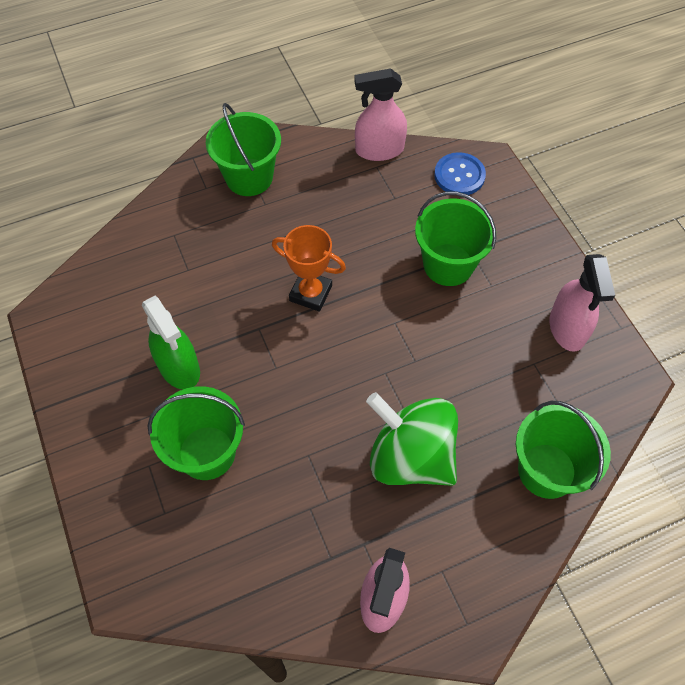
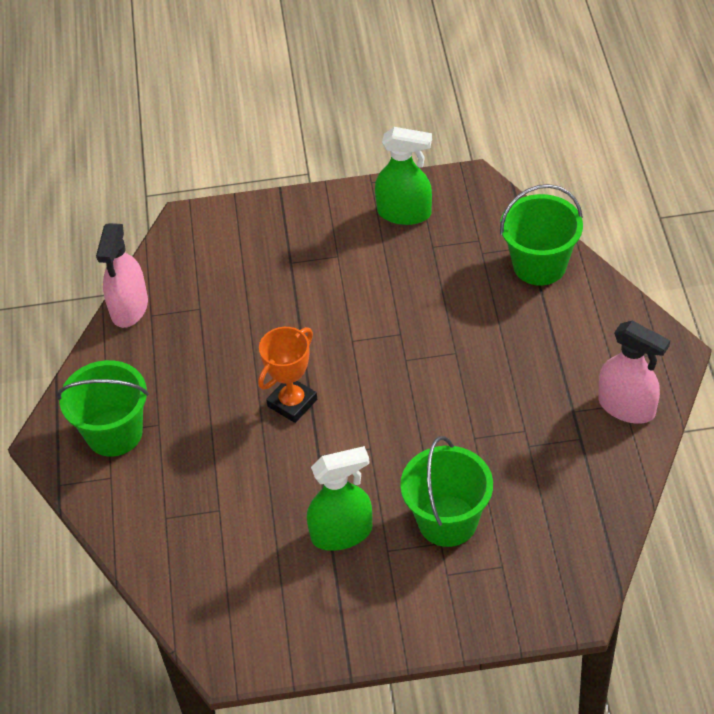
camera: 70 degrees left, 10 degrees down
(410, 456) = (499, 358): green spinning top -> none
(448, 264) = (301, 283): green bucket -> none
(459, 175) = (194, 248): blue button -> none
(567, 328) = (404, 213): pink spray bottle -> green spray bottle

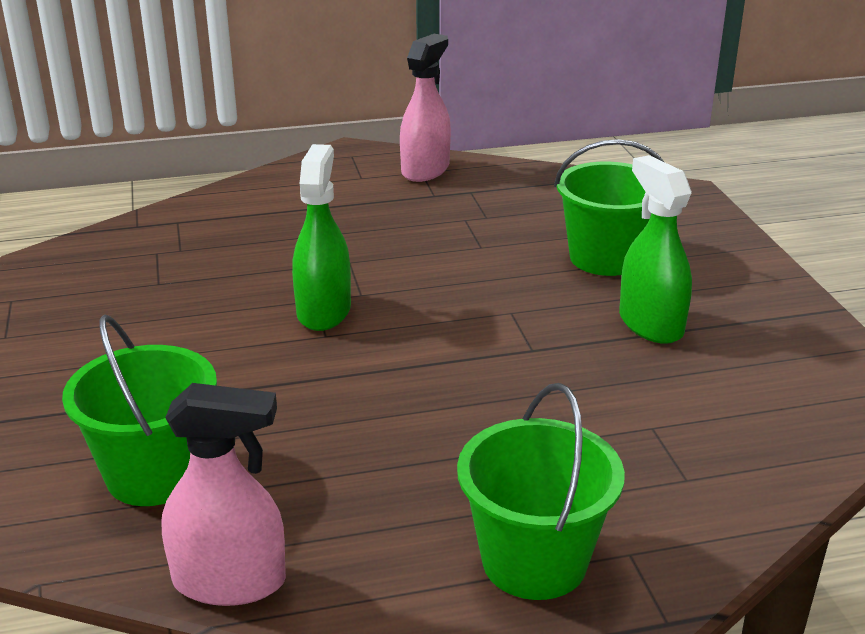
camera: 100 degrees left, 20 degrees down
(292, 403) = (443, 377): orange trophy -> none
(404, 213) = (85, 306): green spray bottle -> green spray bottle (324, 311)
(539, 265) = (211, 215): green bucket -> green bucket (155, 474)

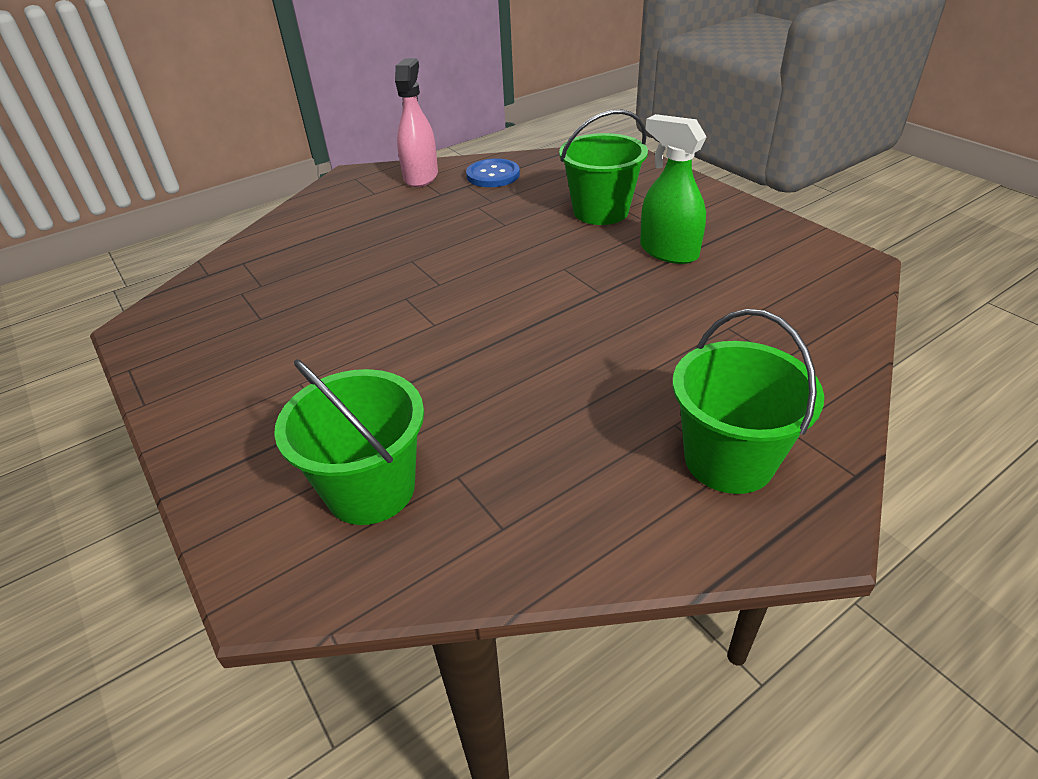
camera: 20 degrees left, 10 degrees up
(230, 581) = (505, 565): pink spray bottle -> none
(324, 311) = (419, 305): green spray bottle -> none
(509, 186) = (493, 175): none -> blue button

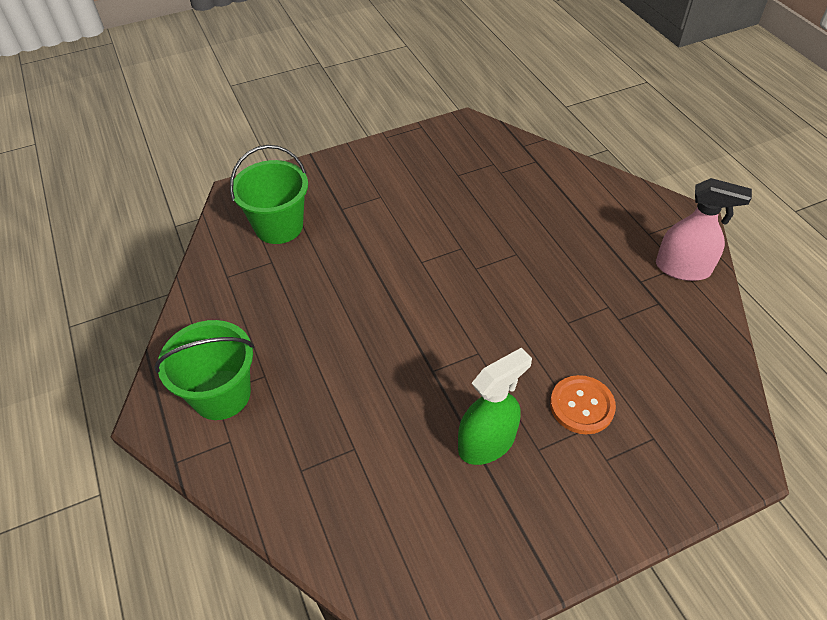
camera: 100 degrees right, 10 degrees up
(493, 175) = (682, 327): blue button -> none
(600, 211) = (581, 406): green bucket -> orange button

